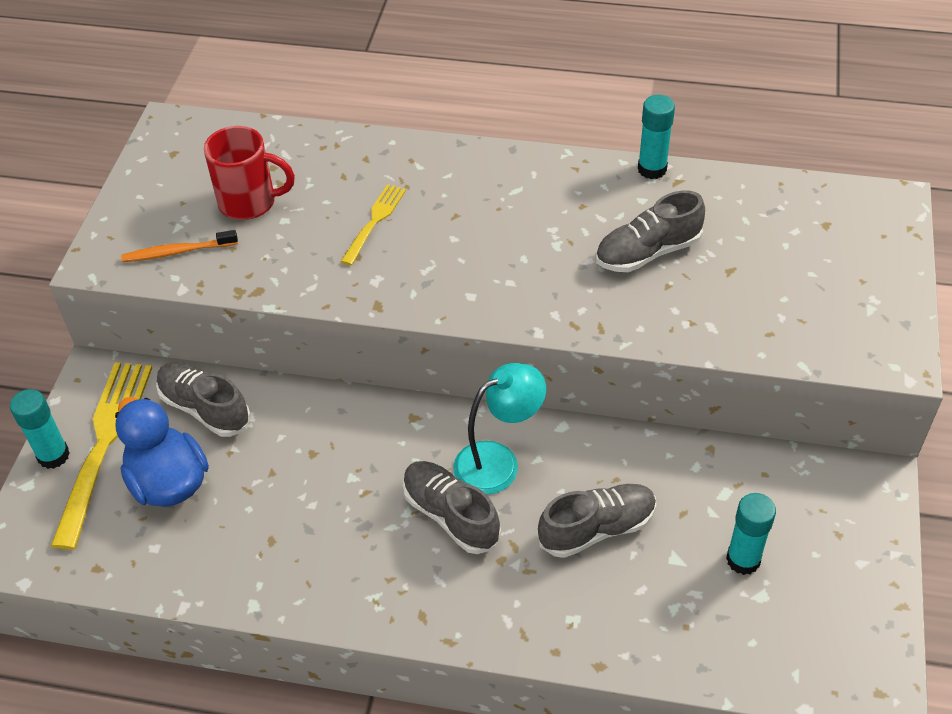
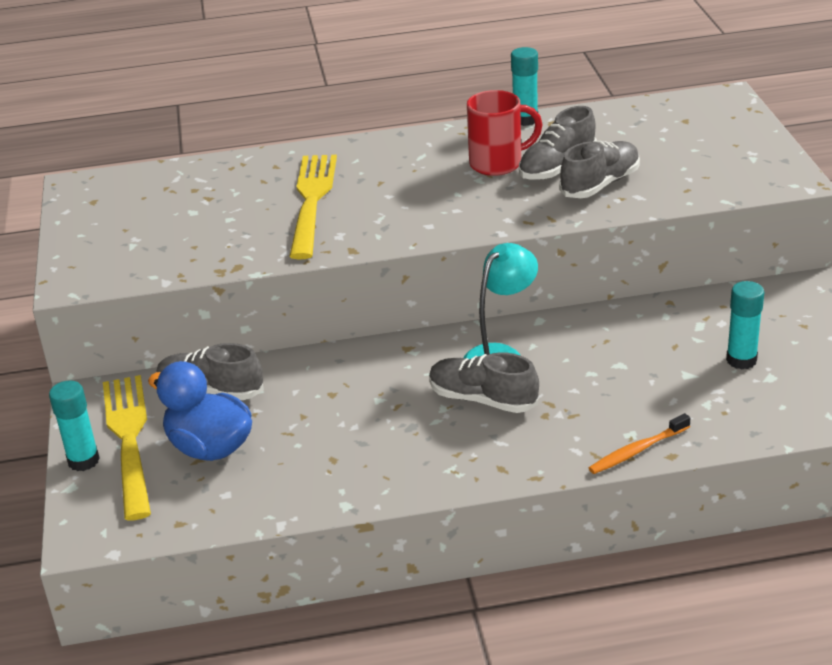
camera: 20 degrees left, 15 degrees down
(177, 252) = (144, 260): orange toothbrush -> orange toothbrush (637, 450)
(249, 202) = (189, 215): red mug -> red mug (498, 164)
(374, 222) = (312, 201): yellow fork -> yellow fork, size x1.84
(597, 529) = (612, 374): grey shoe -> grey shoe (600, 184)

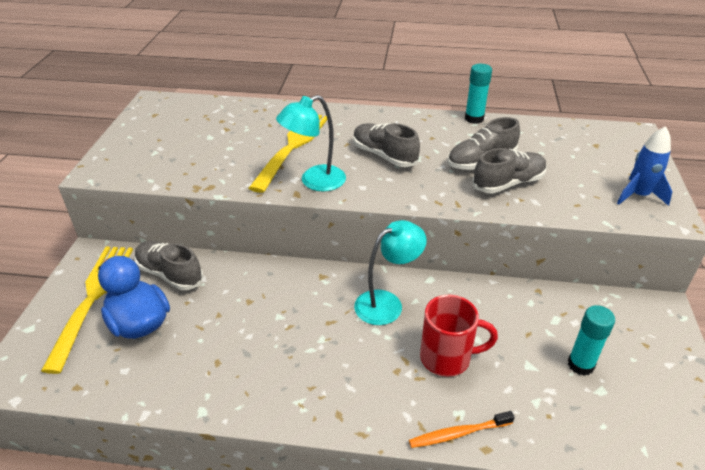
camera: 15 degrees right, 5 degrees up
(83, 461) = (52, 308): turquoise glue stick -> none
(366, 232) = (314, 181): none -> turquoise lamp
(483, 399) = (355, 340): grey shoe -> grey shoe (384, 155)
(498, 164) = (438, 148): red mug -> red mug (447, 358)
(751, 166) = (638, 195): none -> blue rocket

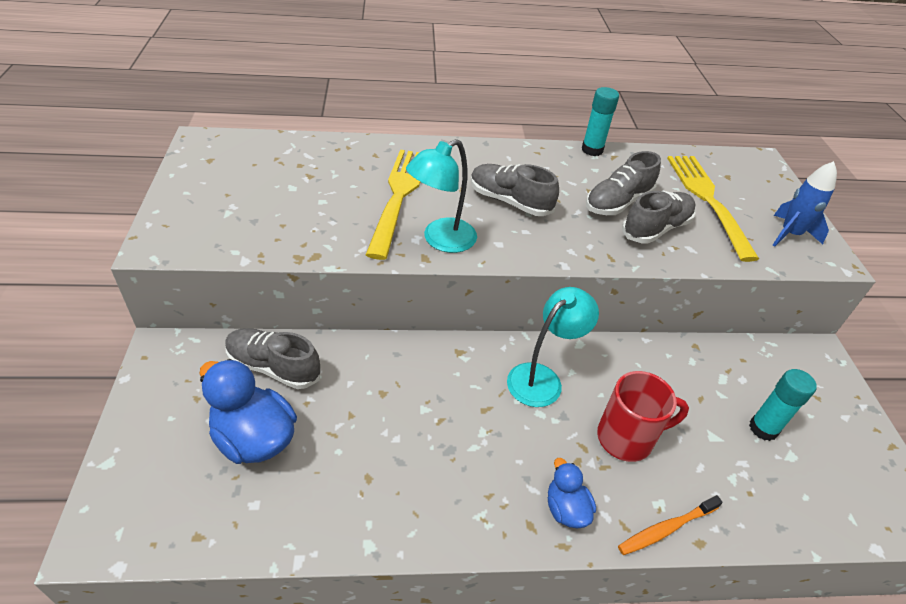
camera: 15 degrees left, 5 degrees up
(92, 300) = (182, 413): yellow fork -> yellow fork (708, 201)
(373, 406) = (566, 509): none -> blue duck

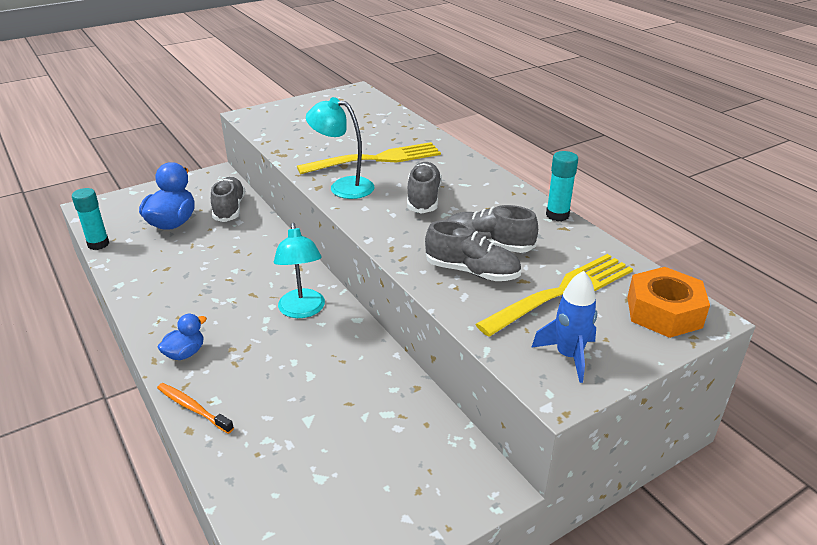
camera: 65 degrees right, 10 degrees down
(542, 378) = (302, 310): turquoise lamp -> turquoise lamp turned 60 degrees clockwise
(627, 438) = (271, 368): red mug -> none
(750, 171) = (664, 312): none -> orange nut
(763, 428) = (341, 452): turquoise glue stick -> turquoise glue stick (98, 244)

